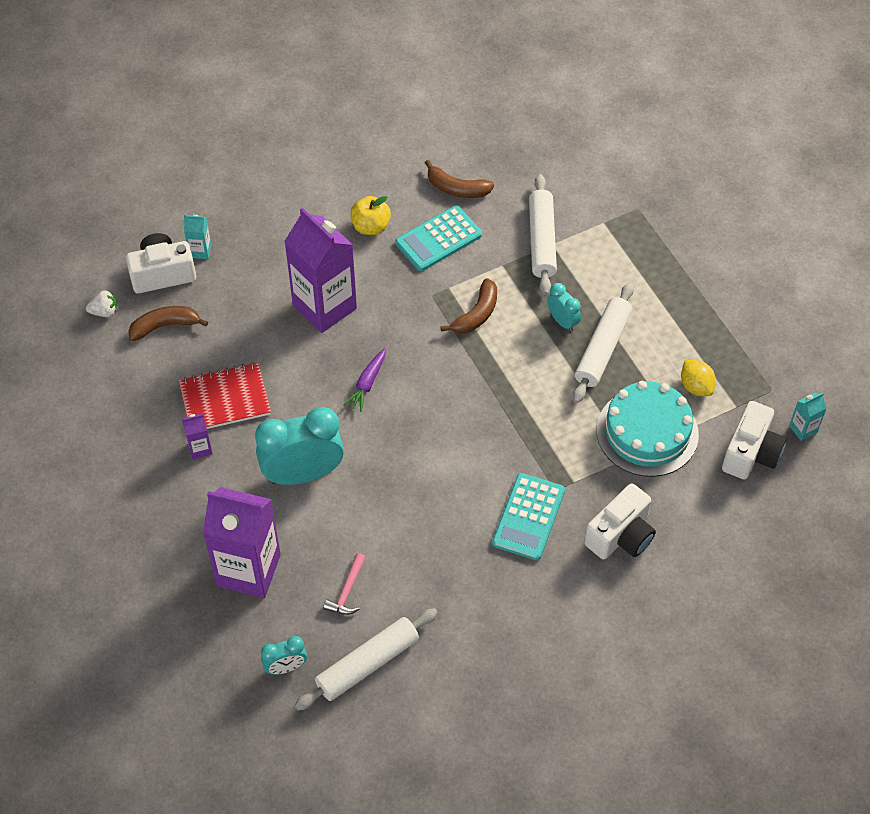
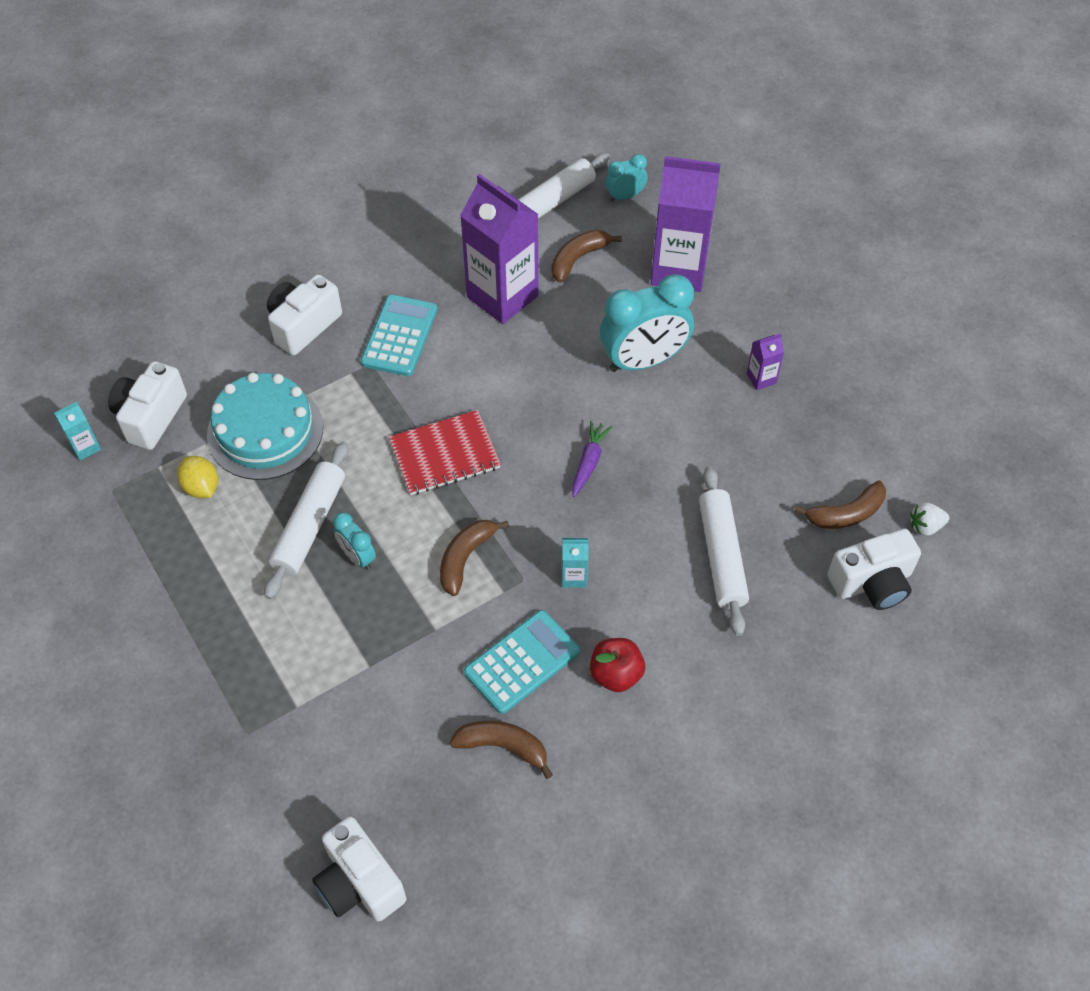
camera: 175 degrees right, 0 degrees up
(200, 251) = (834, 619): turquoise carton -> turquoise carton (574, 576)
(225, 399) = (749, 433): red notebook -> red notebook (444, 454)
(324, 307) = (656, 553): purple carton -> purple carton (502, 296)
(347, 591) = (578, 259): pink hammer -> brown banana
(371, 226) = (616, 674): yellow apple -> red apple
(542, 240) = (382, 671): white rolling pin -> white rolling pin (721, 556)
(555, 122) = (359, 883): none -> white camera

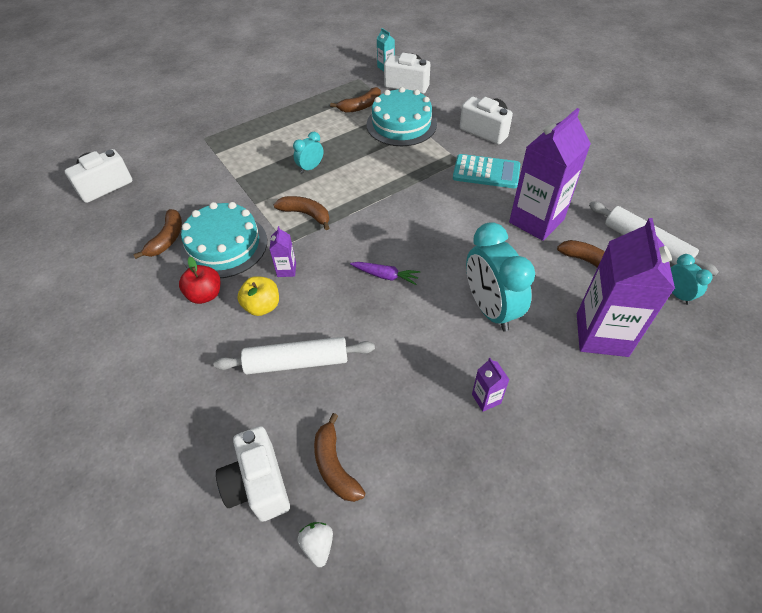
camera: 90 degrees right, 5 degrees down
(201, 487) = (361, 106): yellow lemon -> brown banana
(310, 525) = (334, 147): white rolling pin -> none
(444, 454) = (388, 200): red notebook -> none
(522, 662) = (224, 245): turquoise calculator -> turquoise cake
(574, 576) = (286, 270): turquoise carton -> purple carton
(637, 601) = (262, 306): none -> yellow apple

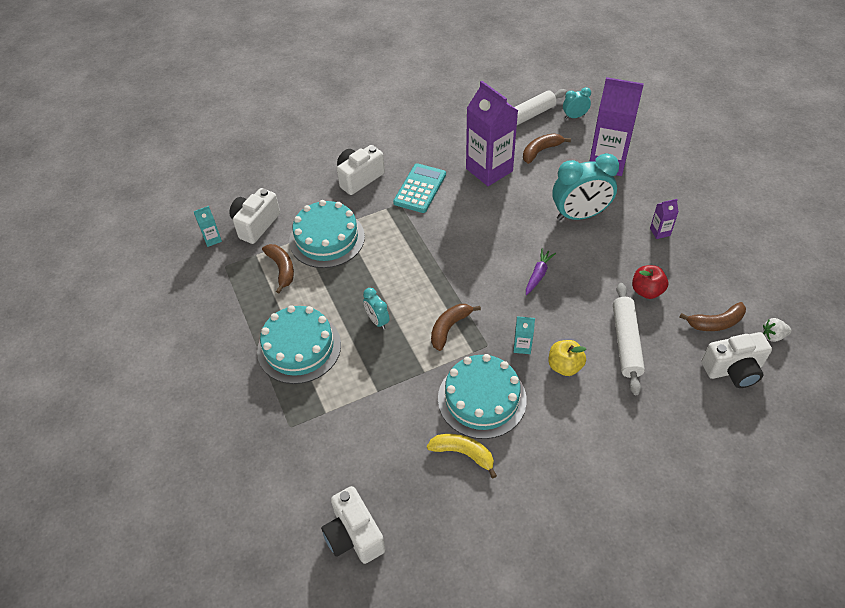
camera: 80 degrees left, 0 degrees up
(167, 239) = (463, 453): brown banana -> yellow banana
(205, 295) = (546, 413): red apple -> red apple (646, 291)
(279, 129) = (299, 347): none -> turquoise cake
(286, 270) = (522, 346): purple carton -> turquoise carton

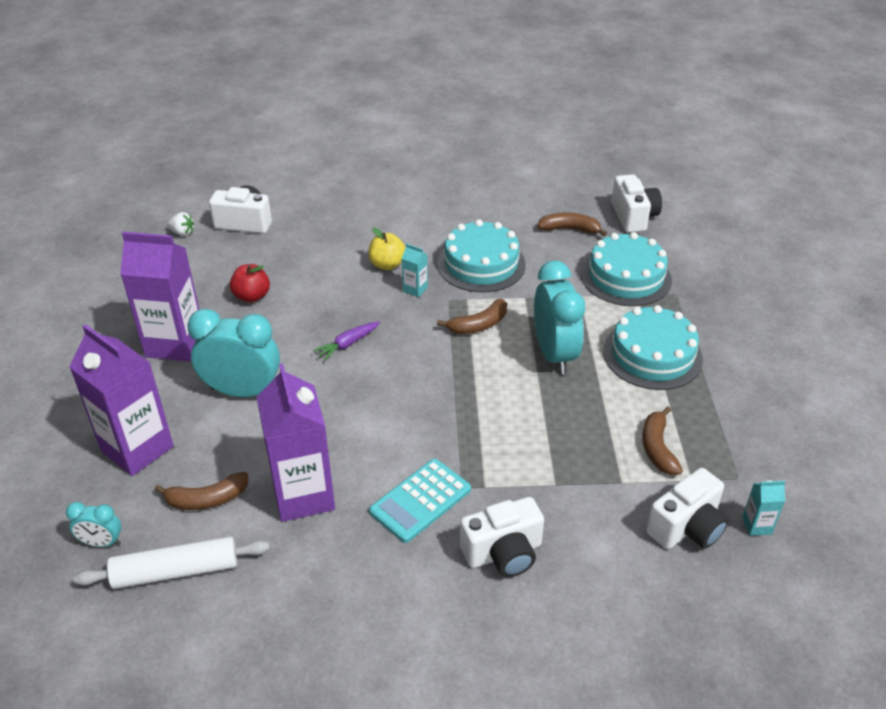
camera: 160 degrees left, 10 degrees down
(327, 238) = (585, 470): turquoise cake -> turquoise cake (626, 277)
(377, 321) = (554, 354): turquoise clock -> turquoise clock, size x2.02
(463, 453) = (520, 236): yellow banana -> none
(626, 342) = (315, 265): white rolling pin -> none
(660, 232) = (175, 344): purple carton -> purple carton, size x2.37
(716, 323) = (218, 255): brown banana -> brown banana (569, 229)

